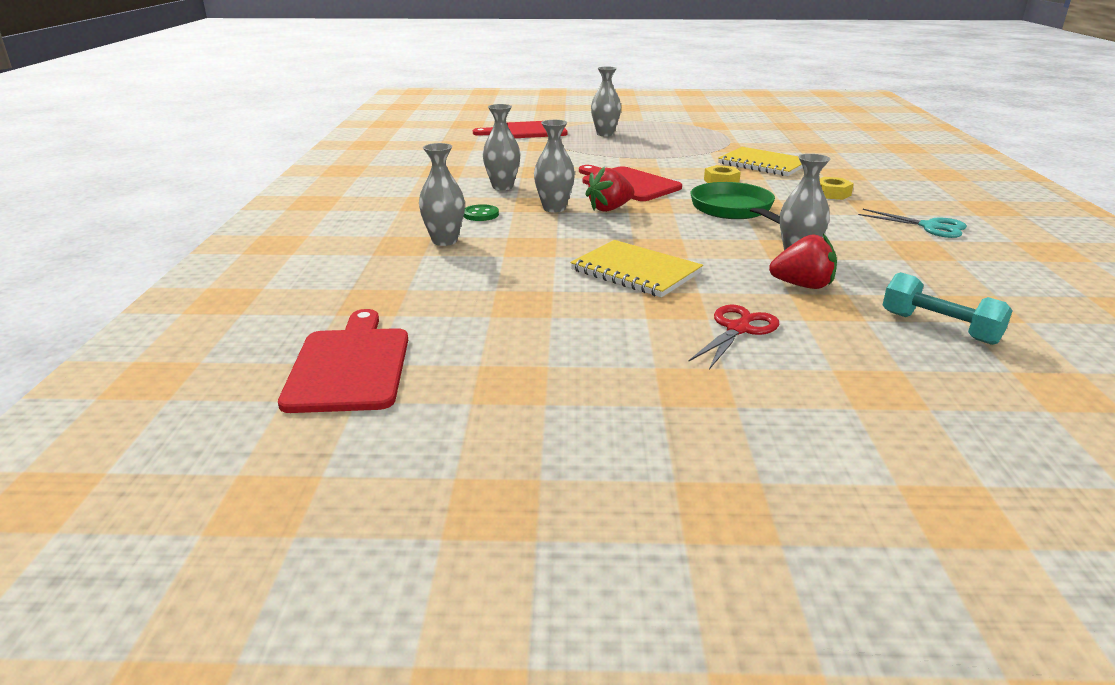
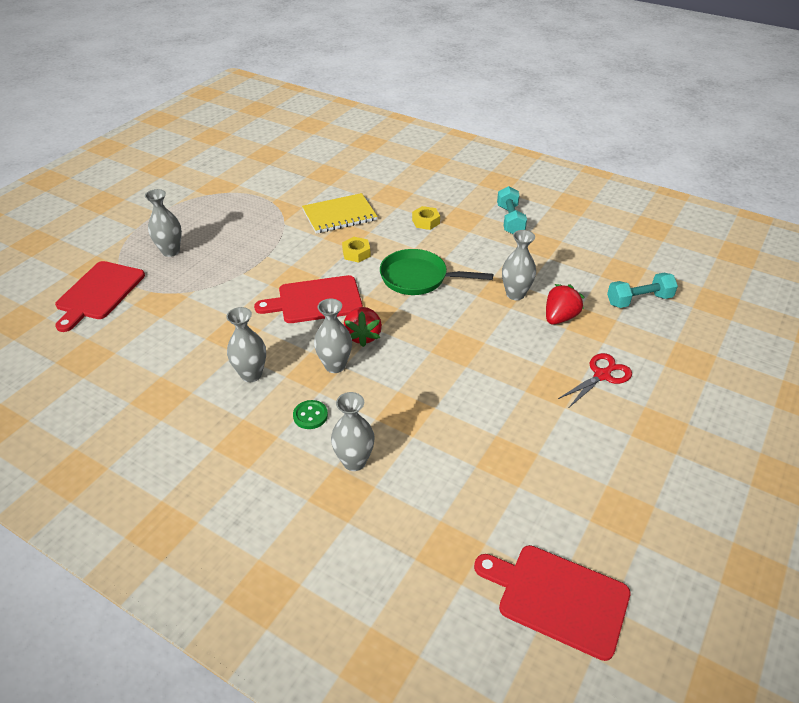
camera: 60 degrees left, 15 degrees up
(636, 271) = (491, 378): yellow notebook -> none
(738, 329) = (602, 375): red scissors -> red scissors turned 75 degrees clockwise
(929, 227) = (510, 220): turquoise scissors -> turquoise dumbbell

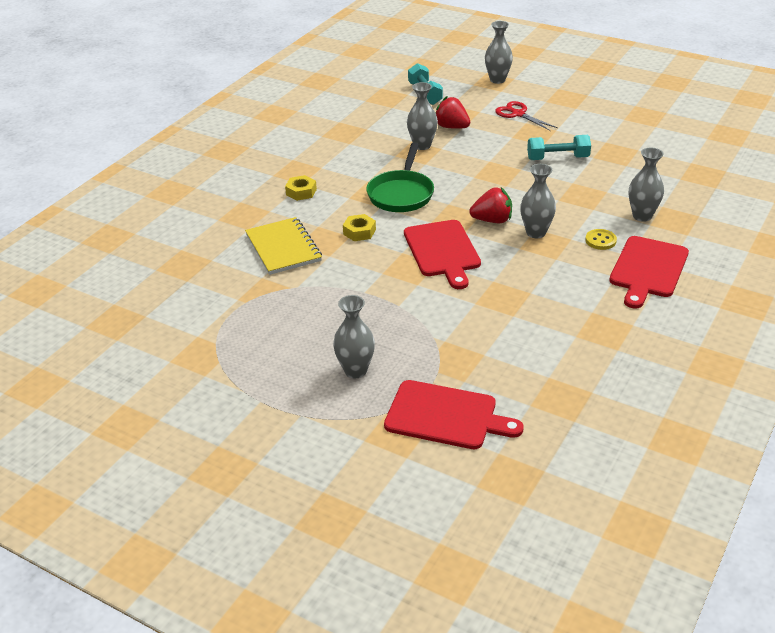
camera: 90 degrees left, 5 degrees down
(251, 374) = (559, 278): grey vase -> grey vase (497, 80)
(310, 415) = (600, 240): green button -> yellow button
(510, 220) = (302, 145): turquoise dumbbell -> turquoise dumbbell (557, 158)
(557, 598) = (719, 139): red cutting board -> red cutting board (648, 269)

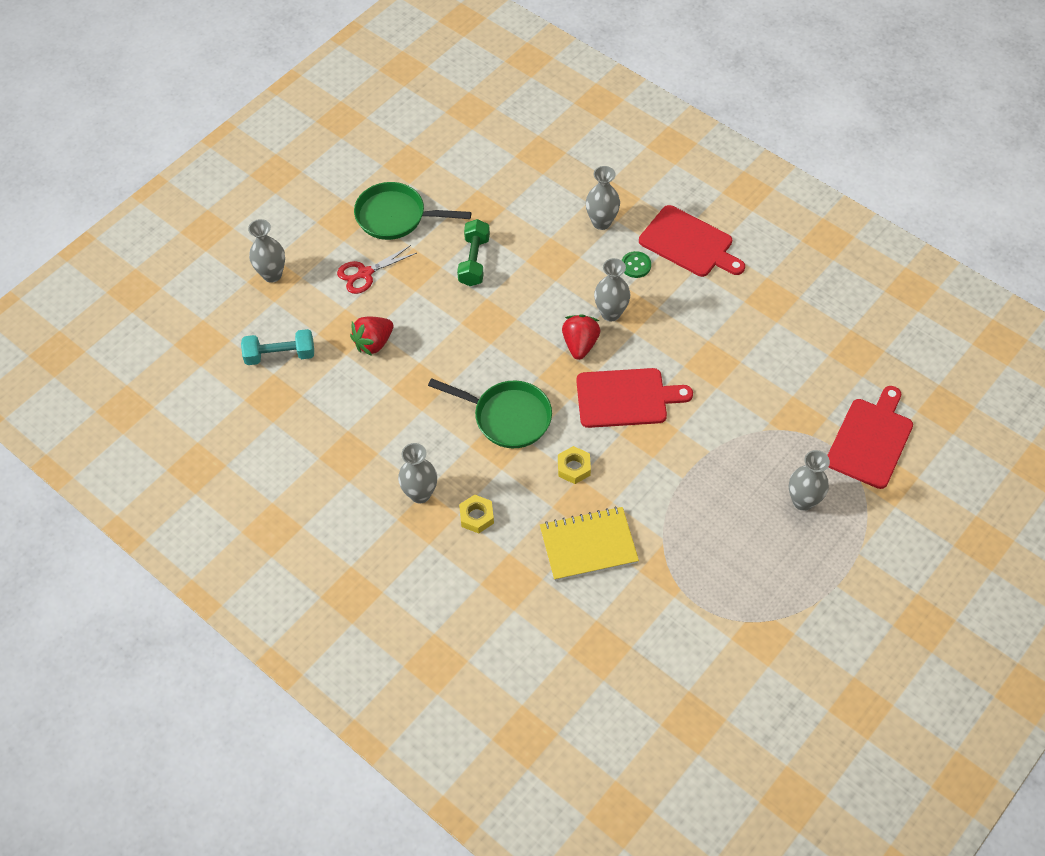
camera: 80 degrees left, 20 degrees up
(422, 145) = (407, 380): grey vase -> grey vase (420, 494)
(557, 158) = (474, 261): turquoise dumbbell -> green dumbbell
(584, 118) = (395, 216): none -> green pan
(600, 240) = (635, 265): yellow button -> green button

